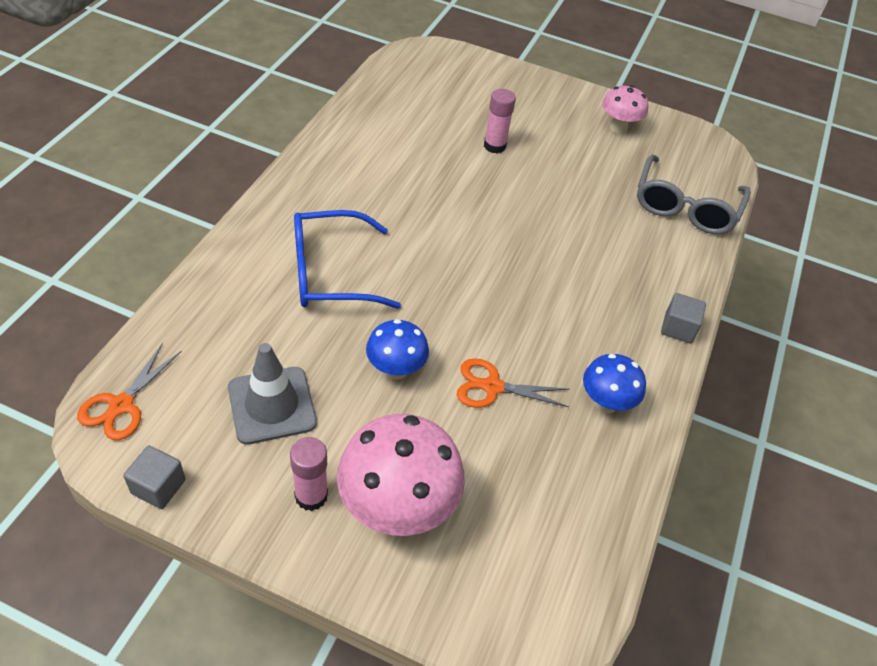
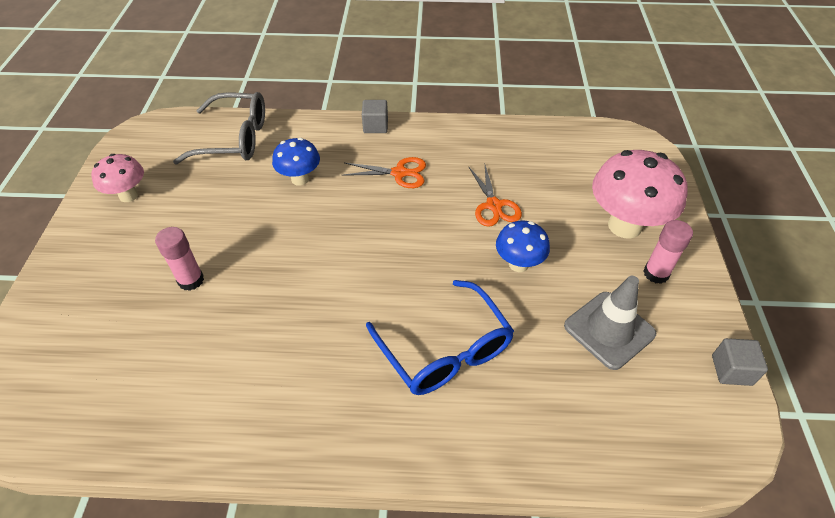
camera: 105 degrees left, 0 degrees up
(121, 405) = (697, 444): orange scissors -> orange scissors (399, 173)
(605, 403) = (466, 149): blue mushroom -> blue mushroom (300, 179)

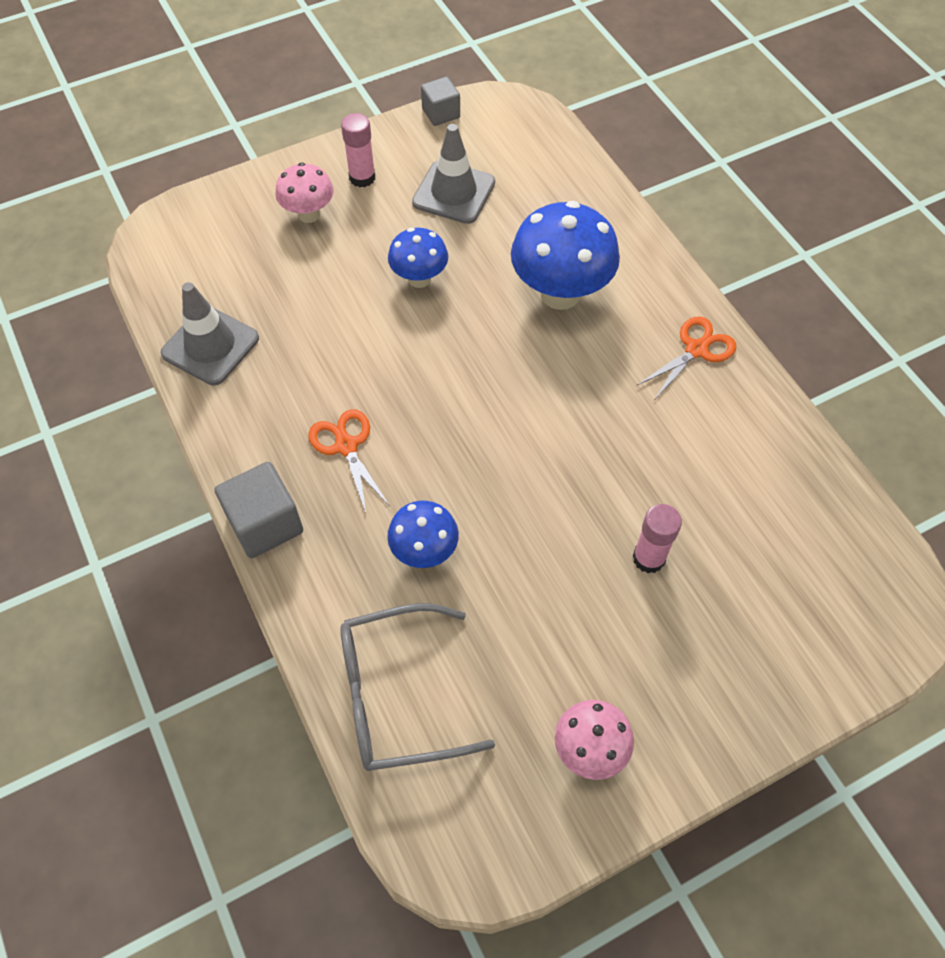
camera: 120 degrees left, 10 degrees up
(235, 139) = (396, 696): grey glasses -> grey glasses turned 75 degrees counterclockwise
(375, 126) = (265, 524): grey cube -> grey cube, size x1.56
(445, 350) = (560, 293): blue glasses -> blue mushroom
(494, 206) = (346, 330): orange scissors -> orange scissors (696, 349)
(521, 141) = (210, 346): none -> grey traffic cone
(624, 226) = (309, 214): pink mushroom -> pink mushroom, size x0.57

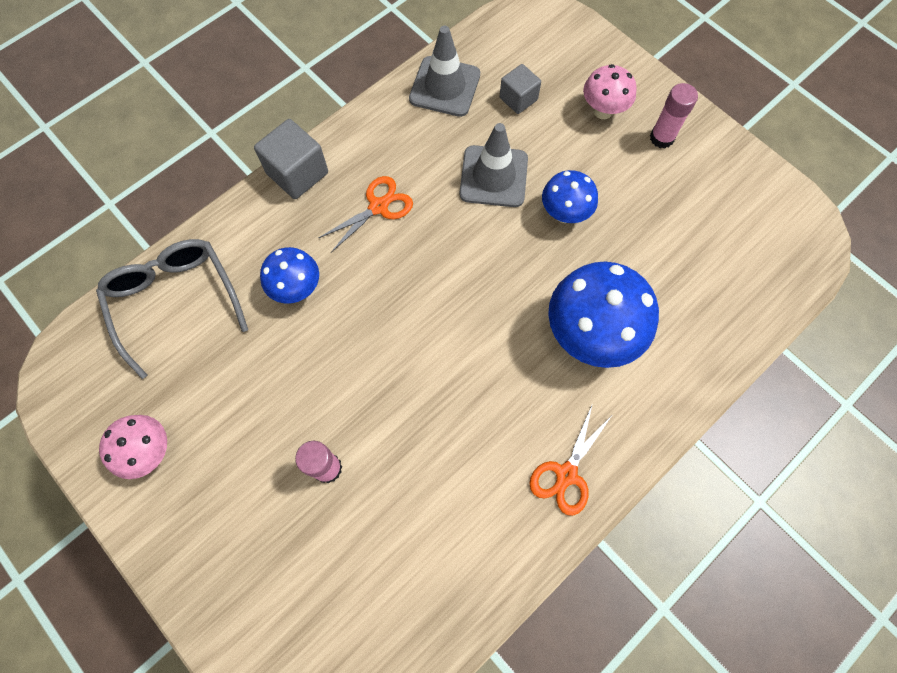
camera: 75 degrees right, 10 degrees up
(441, 113) = (771, 179): grey cube -> grey cube (518, 99)
(454, 192) = (676, 215): grey traffic cone -> grey traffic cone (493, 176)
(696, 349) = (566, 474): orange scissors -> orange scissors turned 90 degrees clockwise

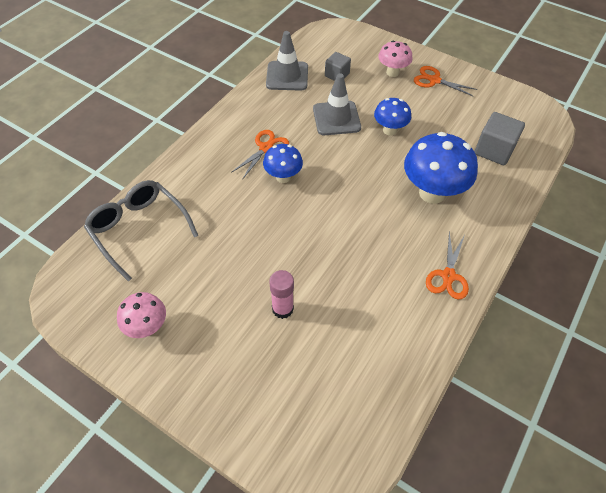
camera: 15 degrees left, 15 degrees down
(297, 173) = (204, 139): grey cube -> grey cube (494, 150)
(297, 289) = (225, 205): blue mushroom -> blue mushroom (283, 177)
(661, 138) = (434, 80): pink glue stick -> orange scissors

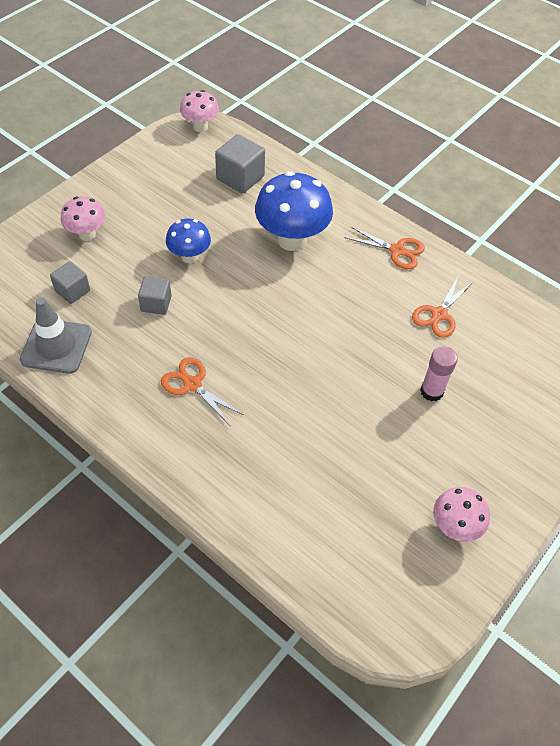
camera: 85 degrees left, 0 degrees up
(138, 229) = (310, 540): grey glasses -> none
(283, 177) = (246, 371): blue mushroom -> none
(336, 118) = (156, 304): grey traffic cone -> grey cube
(434, 80) = (114, 199): orange scissors -> orange scissors (439, 315)
(545, 117) = (200, 127): none -> pink mushroom

